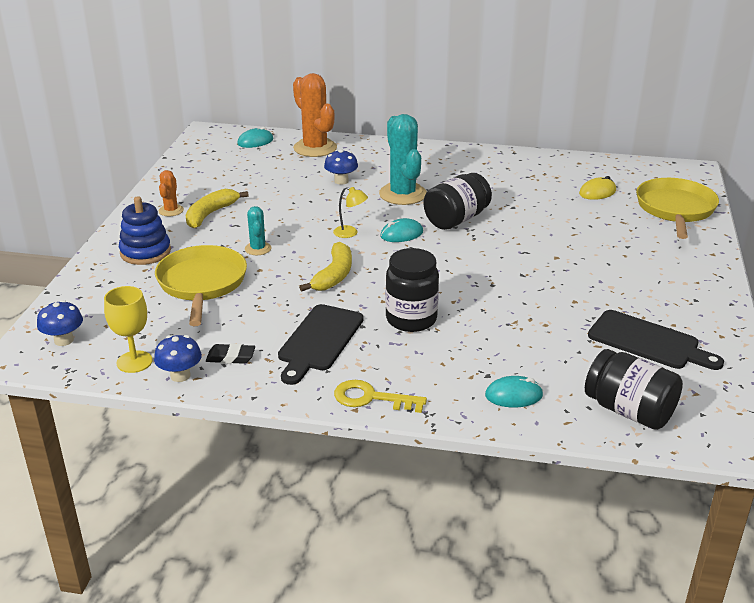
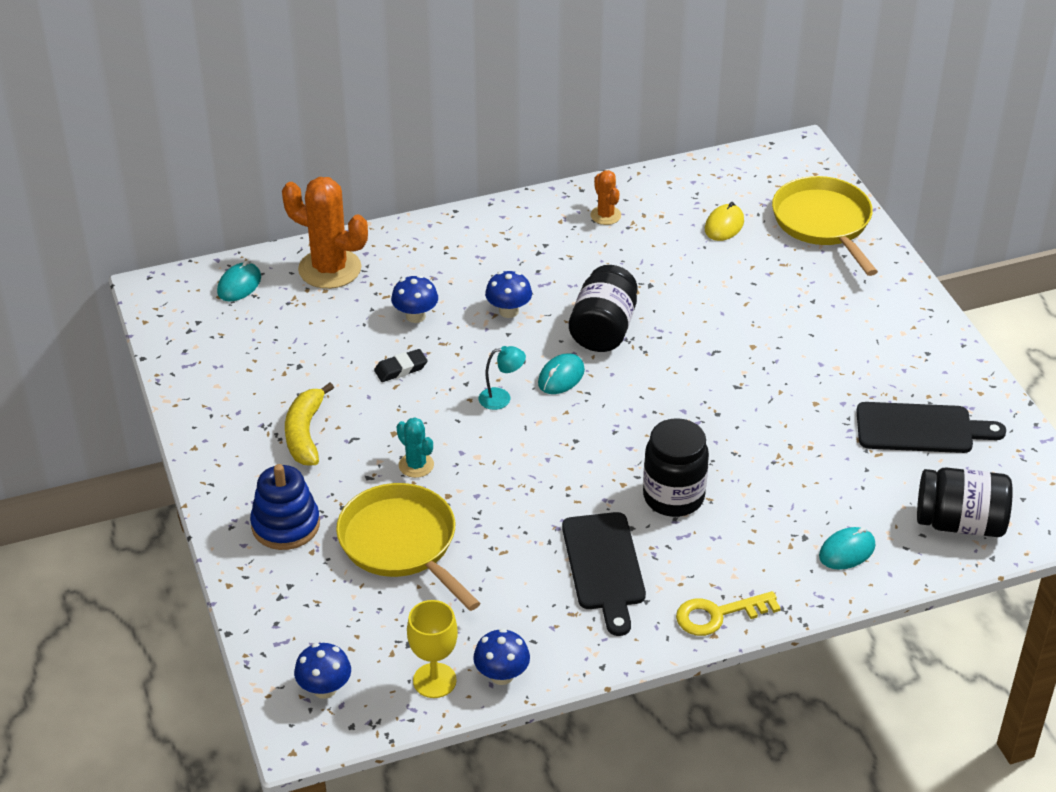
camera: 30 degrees left, 10 degrees up
(171, 210) = (248, 447): orange cactus -> orange cactus (605, 215)
(231, 357) = (532, 628): black eraser -> black eraser (401, 369)
(334, 275) = (539, 470): yellow banana -> none
(350, 233) = (501, 398): yellow lamp -> turquoise lamp
(402, 194) = (508, 311): turquoise cactus -> blue mushroom

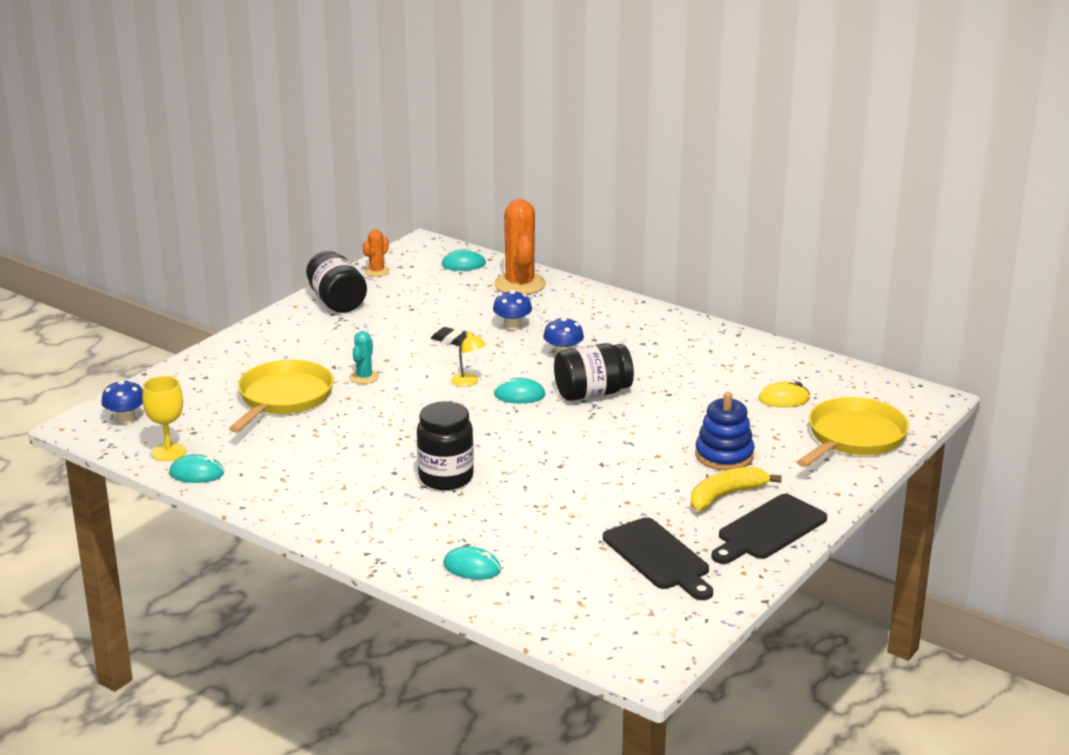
camera: 55 degrees right, 15 degrees down
(285, 525) = (258, 356): blue stacking toy -> blue stacking toy (724, 456)
(305, 433) = (350, 333): yellow banana -> yellow banana (726, 495)
(501, 398) = (468, 382): turquoise lamp -> yellow lamp
(502, 675) = (196, 473): blue mushroom -> turquoise mouse
(604, 566) = (342, 475): black cutting board -> black cutting board (768, 530)
(605, 215) = (722, 352): orange cactus -> orange cactus (377, 271)
(718, 615) = (341, 535): yellow key -> none
(960, 523) = (567, 609): black jar -> black jar (337, 302)

